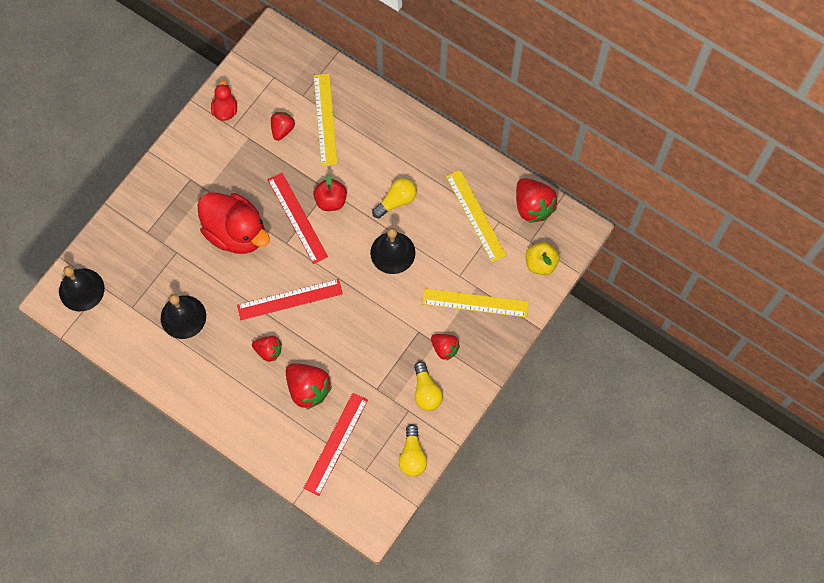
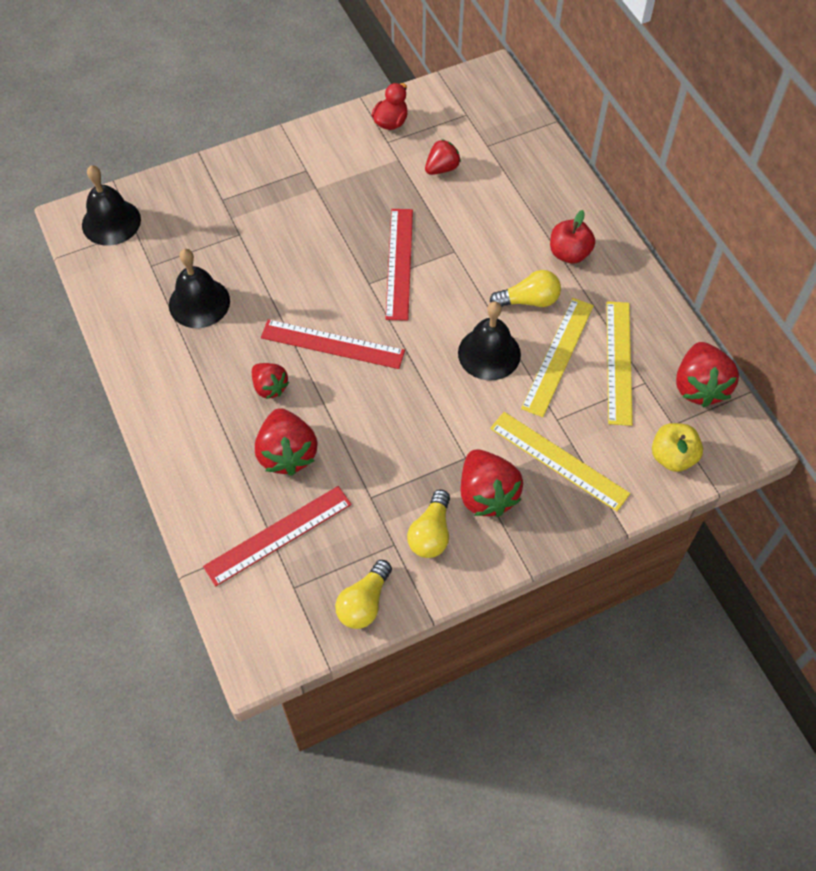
camera: 30 degrees right, 10 degrees down
(236, 233) = (319, 246): red duck -> none
(325, 119) = (498, 179): yellow ruler -> yellow ruler (558, 356)
(331, 200) = (450, 264): red apple -> red apple (569, 253)
(444, 348) = (486, 494): red strawberry -> red strawberry, size x1.65

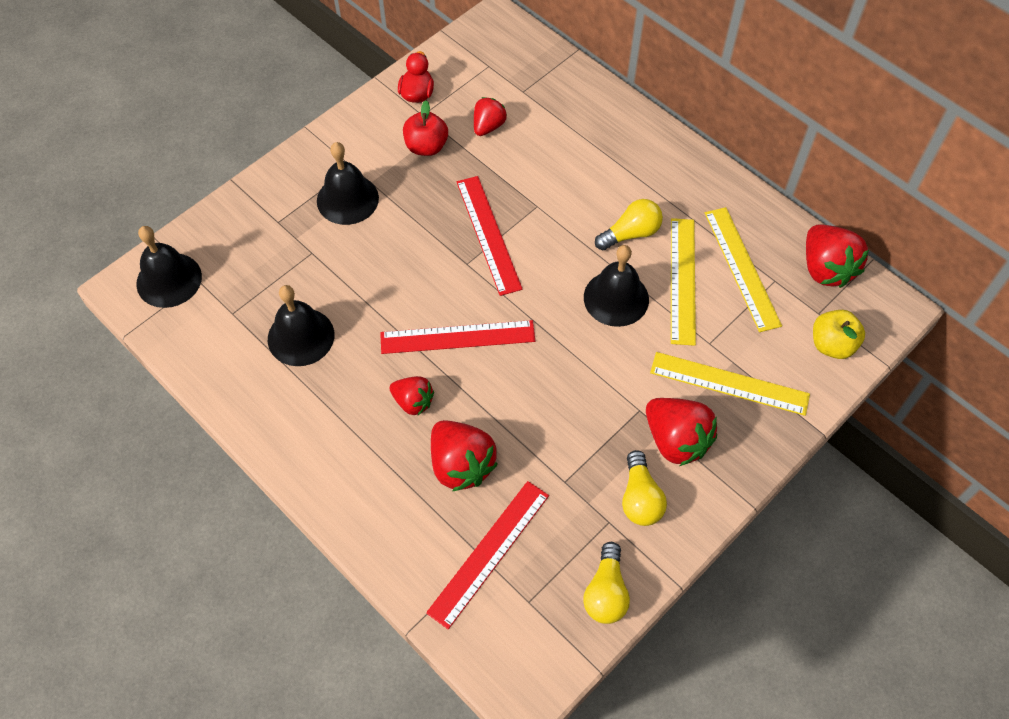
camera: 20 degrees left, 0 degrees up
(289, 197) = (347, 199): none -> black bell
(569, 253) = (648, 176): red apple -> red apple (426, 147)

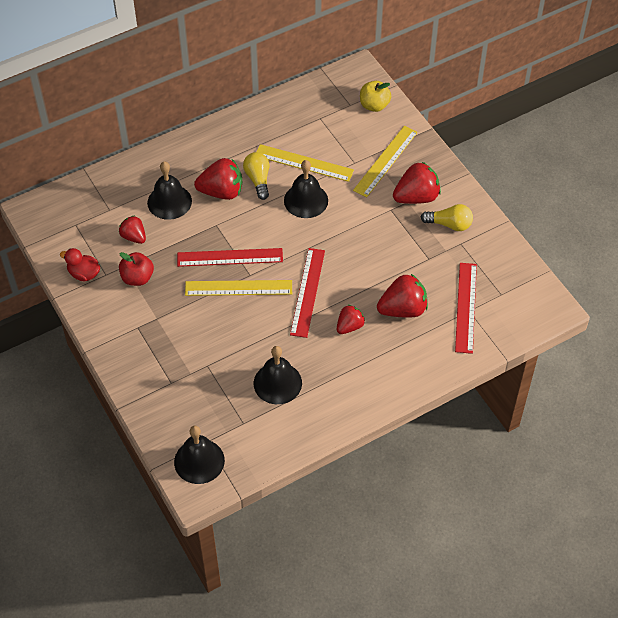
camera: 75 degrees left, 5 degrees down
(347, 199) = (167, 335): black bell -> black bell (169, 201)
(489, 552) = (465, 307): red ruler -> red ruler turned 45 degrees clockwise
(606, 592) = (504, 255): yellow light bulb -> none
(742, 268) = (305, 131): yellow ruler -> yellow ruler (238, 288)
(826, 268) = (320, 91): red strawberry -> red strawberry (221, 192)

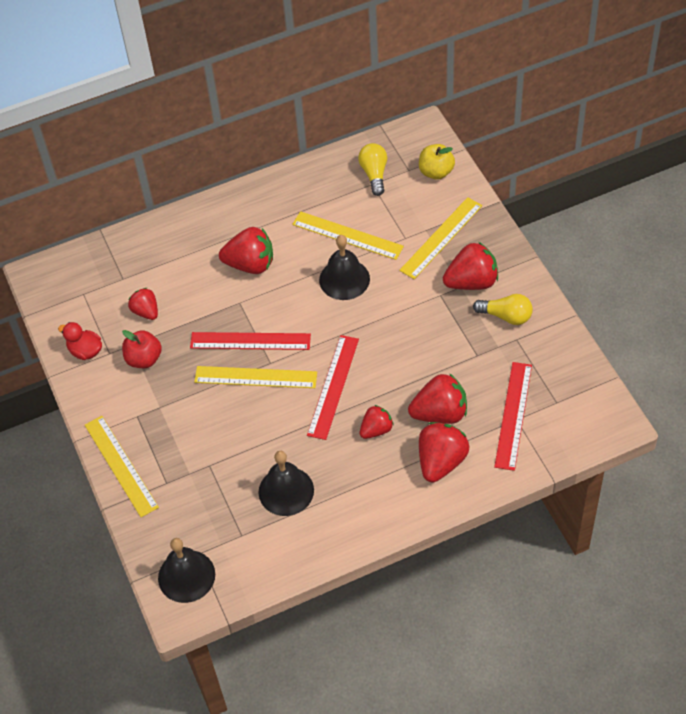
camera: 10 degrees right, 0 degrees up
(128, 370) = (120, 465): none -> yellow ruler
(169, 201) = (190, 273): black bell -> none
(258, 180) = (293, 252): yellow light bulb -> yellow light bulb (374, 174)
(409, 350) = (441, 461): none -> red strawberry

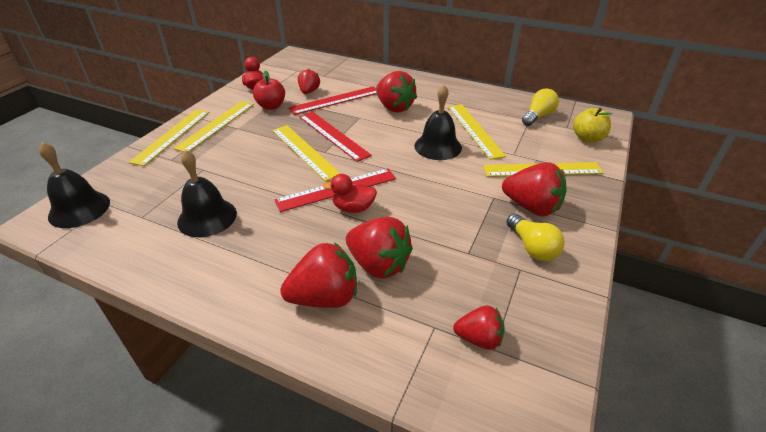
camera: 45 degrees right, 15 degrees down
(136, 421) = (216, 125): none -> yellow ruler
(367, 390) = (353, 208): none -> red duck
(376, 430) = (318, 234): red strawberry -> red strawberry (479, 338)
(513, 415) = (436, 321): red ruler -> red ruler (335, 100)

